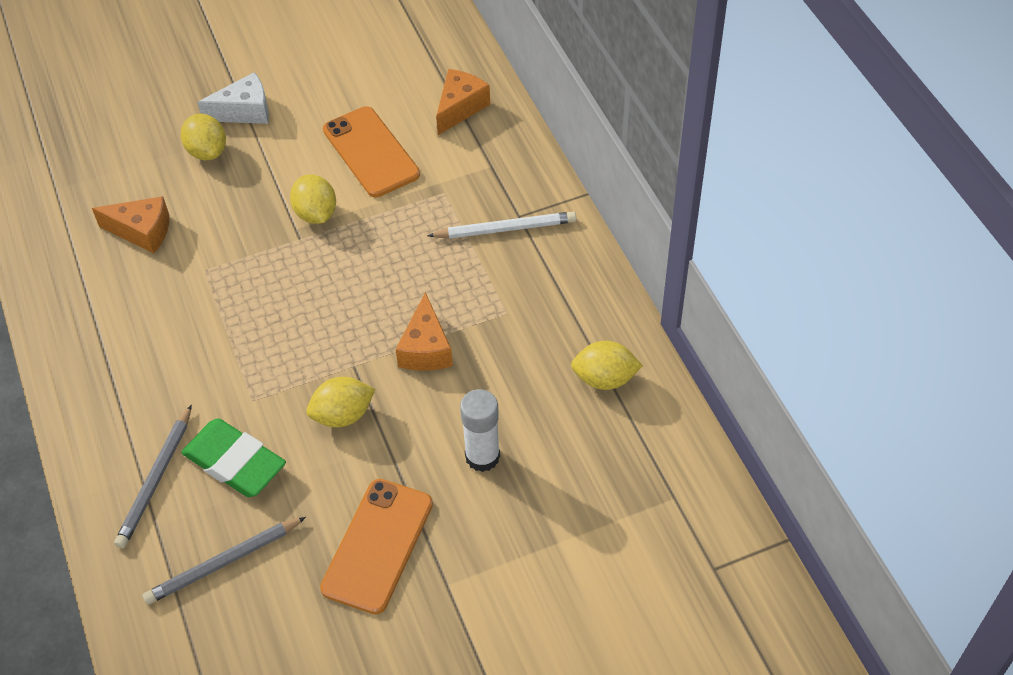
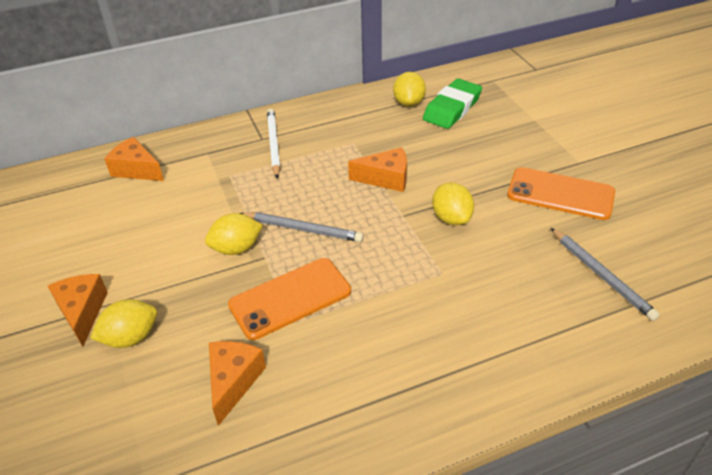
camera: 90 degrees left, 10 degrees down
(156, 479) = (534, 330): grey pencil -> grey pencil (303, 229)
(235, 462) = (506, 278): green eraser -> green eraser (452, 108)
(245, 111) = (82, 312): white cheese -> orange cheese
(370, 152) = (171, 218): orange phone -> orange phone (290, 298)
(482, 456) = (477, 150): white glue stick -> none

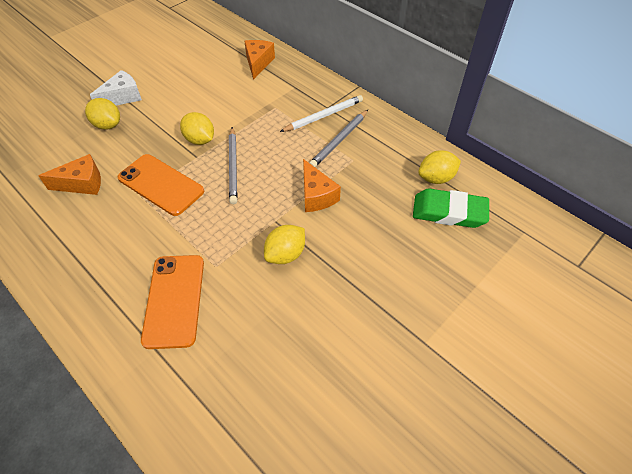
camera: 65 degrees right, 10 degrees up
(82, 312) = (123, 97): orange cheese -> white cheese
(560, 194) = (361, 334): orange phone -> orange phone (174, 300)
(601, 275) = (254, 392): grey pencil -> grey pencil (339, 140)

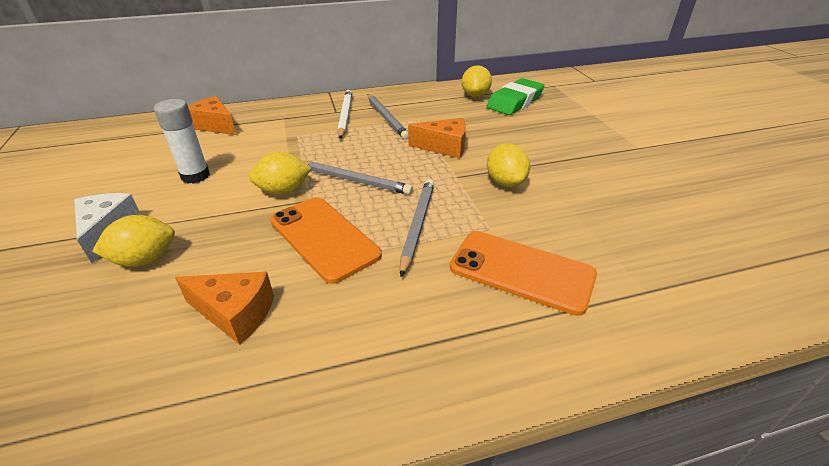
camera: 60 degrees left, 15 degrees down
(82, 183) = (235, 314): orange cheese -> orange cheese turned 90 degrees clockwise
(161, 185) = (324, 238): orange phone -> orange phone turned 75 degrees clockwise
(193, 93) = (195, 176): none -> white glue stick
(197, 224) = (417, 225): none -> grey pencil

